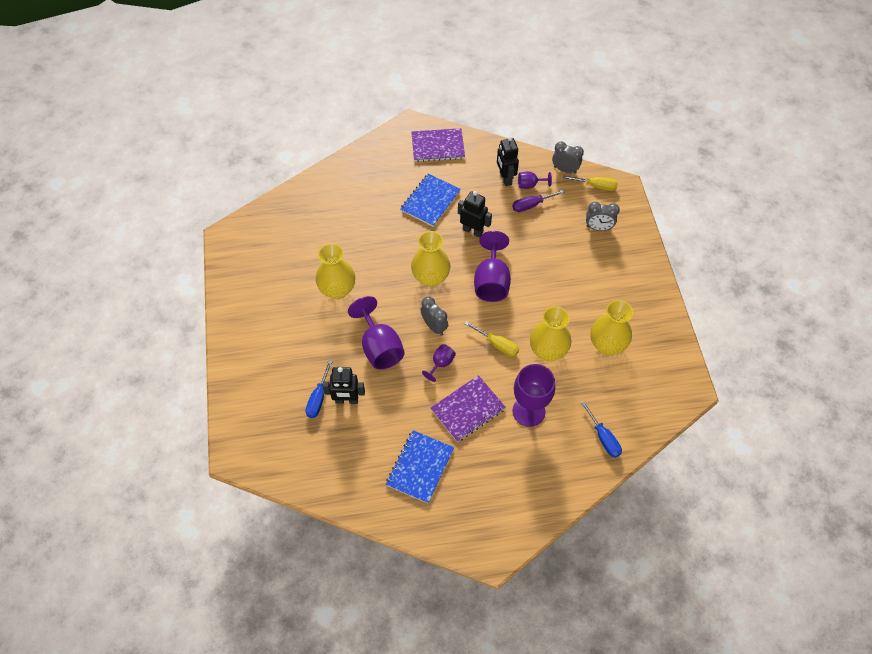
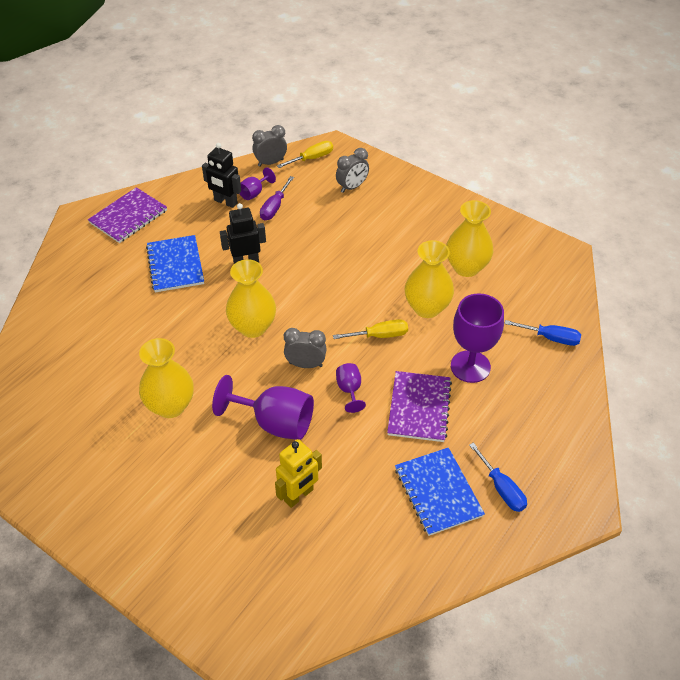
camera: 45 degrees left, 10 degrees down
(318, 398) = (268, 518): blue screwdriver -> blue screwdriver (501, 488)
(346, 400) = (299, 495): black robot -> yellow robot
(491, 281) = (313, 290): purple goblet -> none

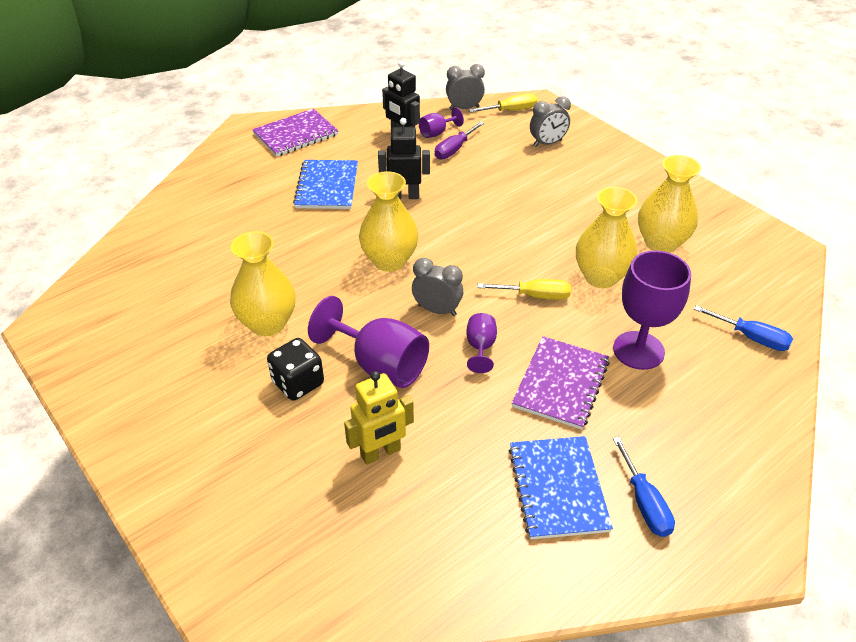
camera: 15 degrees right, 5 degrees down
(214, 452) = (298, 383): none -> black dice

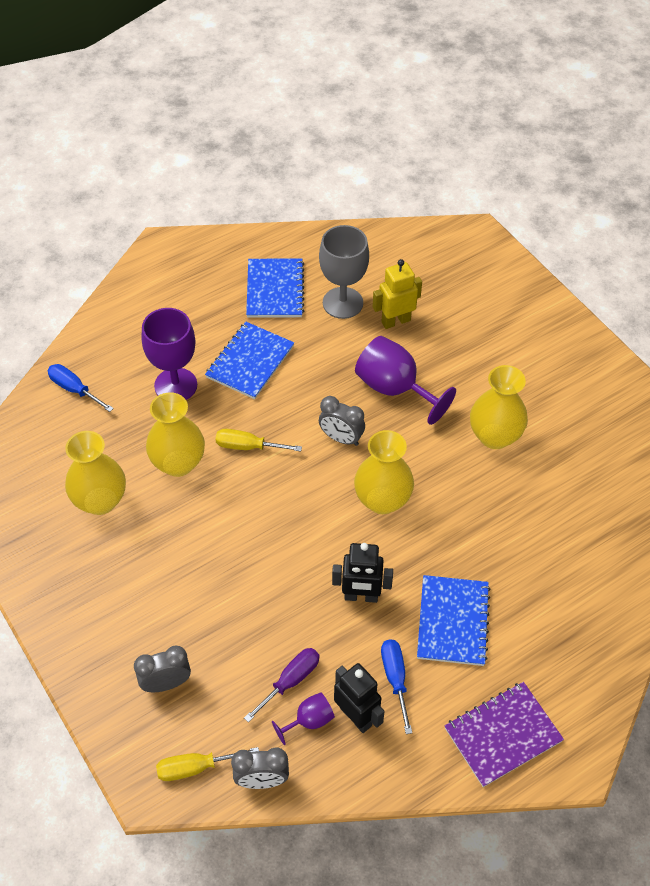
camera: 175 degrees left, 10 degrees up
(298, 383) = (461, 378): black dice -> none
(457, 475) = (342, 303): none -> grey goblet
(480, 347) = (308, 398): purple goblet -> none
(561, 384) = (250, 362): purple notebook -> blue notebook
(644, 503) = (220, 277): blue screwdriver -> blue screwdriver (395, 679)

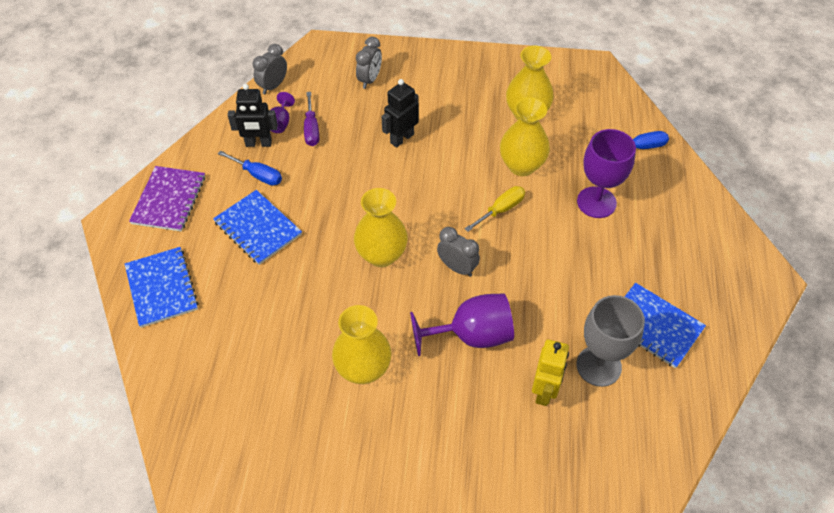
camera: 130 degrees right, 0 degrees up
(195, 767) = (310, 66): yellow screwdriver -> none
(250, 362) = (583, 259): blue notebook -> blue notebook (162, 288)
(341, 438) = (457, 267): grey clock -> grey clock turned 60 degrees clockwise
(361, 596) = (325, 195): black robot -> black robot (401, 138)

